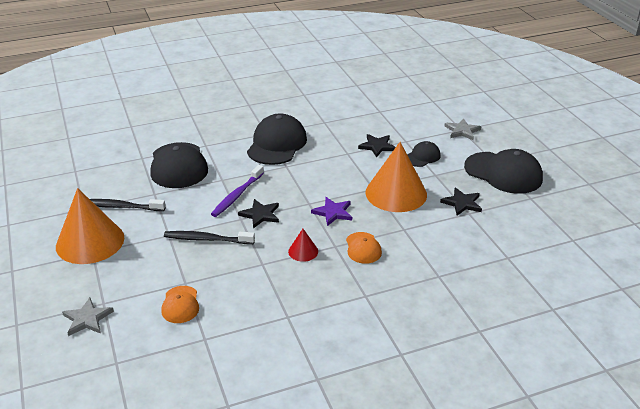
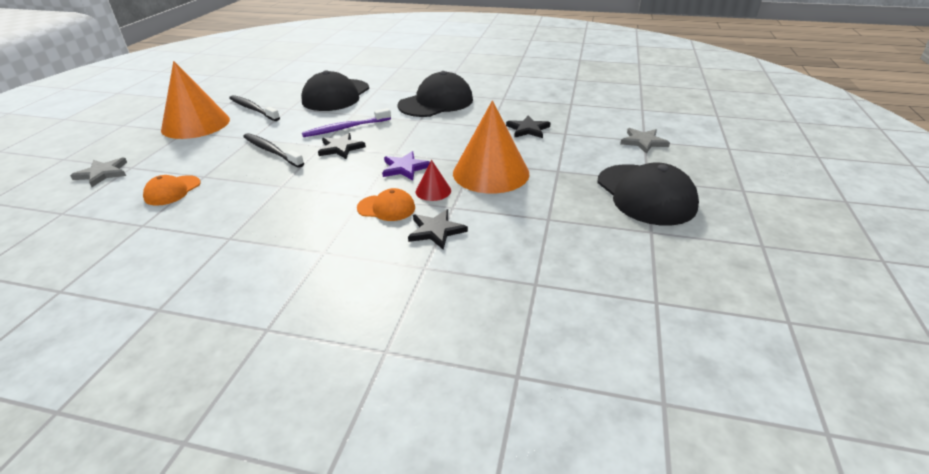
camera: 35 degrees right, 0 degrees up
(303, 251) = (329, 189): red cone -> red cone (433, 191)
(363, 248) = (386, 208): orange cap -> orange cap turned 105 degrees counterclockwise
(422, 157) = (565, 151): black cap -> none
(462, 203) = (553, 206): black star -> black star (436, 231)

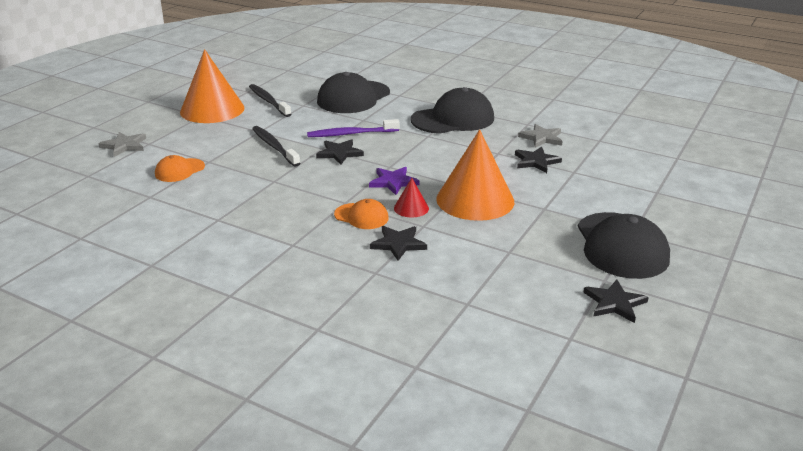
camera: 15 degrees right, 5 degrees down
(643, 142) = (654, 193): grey star -> grey star (541, 138)
(674, 254) = (614, 303): none -> black star

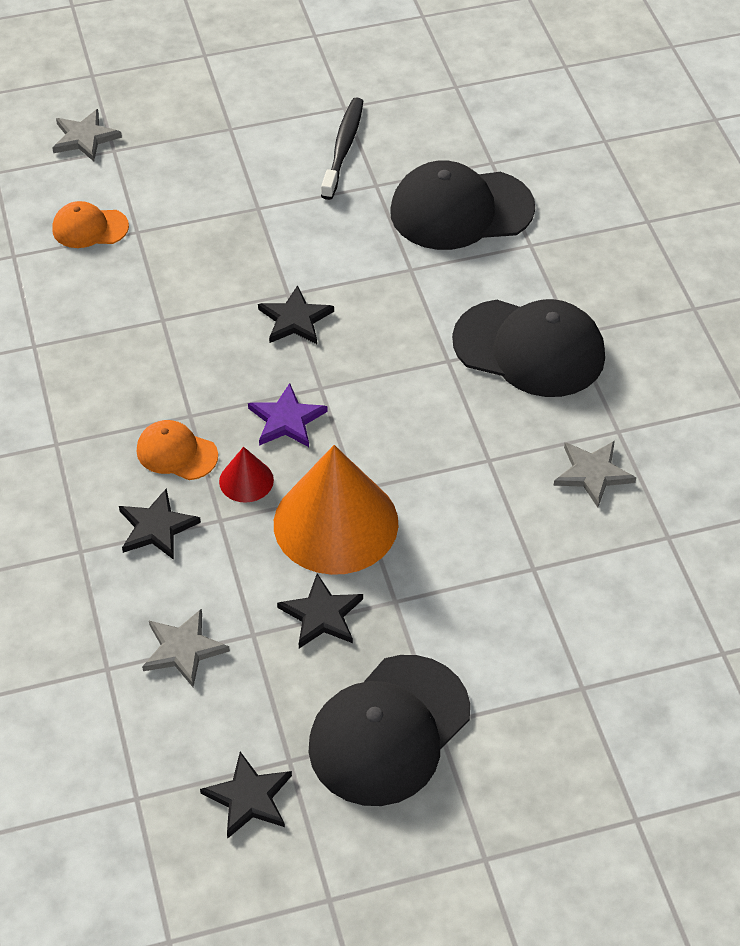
camera: 45 degrees right, 20 degrees up
(212, 109) = (256, 123): orange cone -> none
(274, 146) = (238, 253): black toothbrush -> none
(351, 134) = (357, 289): purple toothbrush -> none
(361, 216) = (176, 453): orange cap -> orange cap turned 135 degrees clockwise
(489, 275) = (183, 649): none -> grey star
(536, 161) = (513, 513): black star -> black star (321, 615)

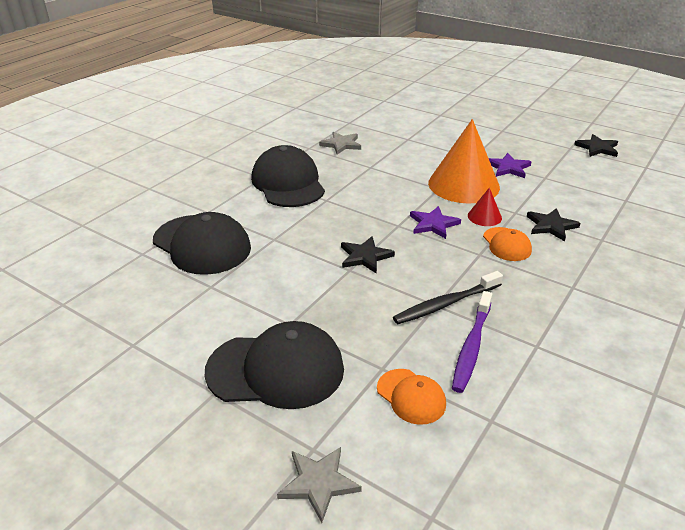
camera: 130 degrees left, 15 degrees down
(87, 302) = (471, 347): none -> purple toothbrush
(183, 649) = (582, 188): grey star -> none
(321, 615) = (508, 168): black star -> purple star
(343, 148) = (184, 319): black toothbrush -> black toothbrush (445, 304)
(389, 731) = (522, 136): black cap -> black cap (276, 370)

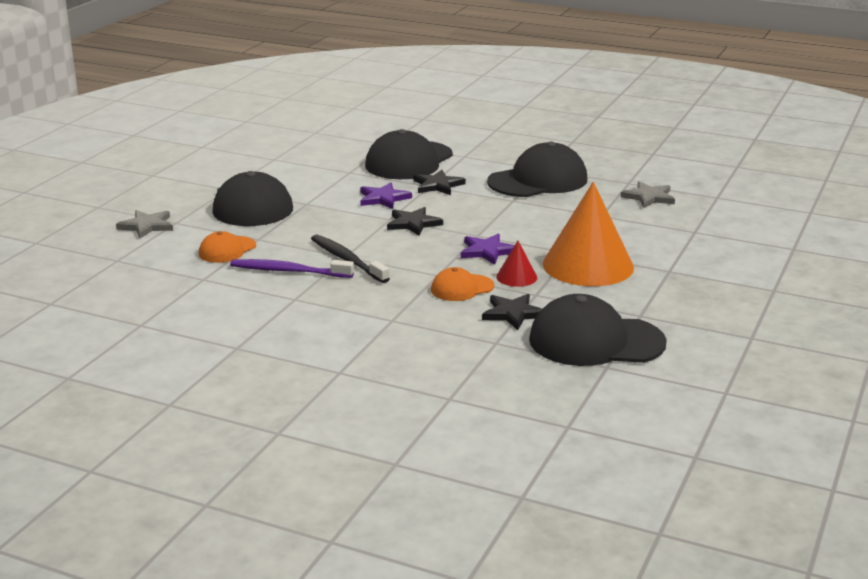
camera: 80 degrees right, 10 degrees down
(508, 168) = (652, 292): purple star -> purple star (383, 198)
(589, 199) = (595, 341): none -> black cap
(597, 148) = (766, 358): black star -> black star (438, 185)

